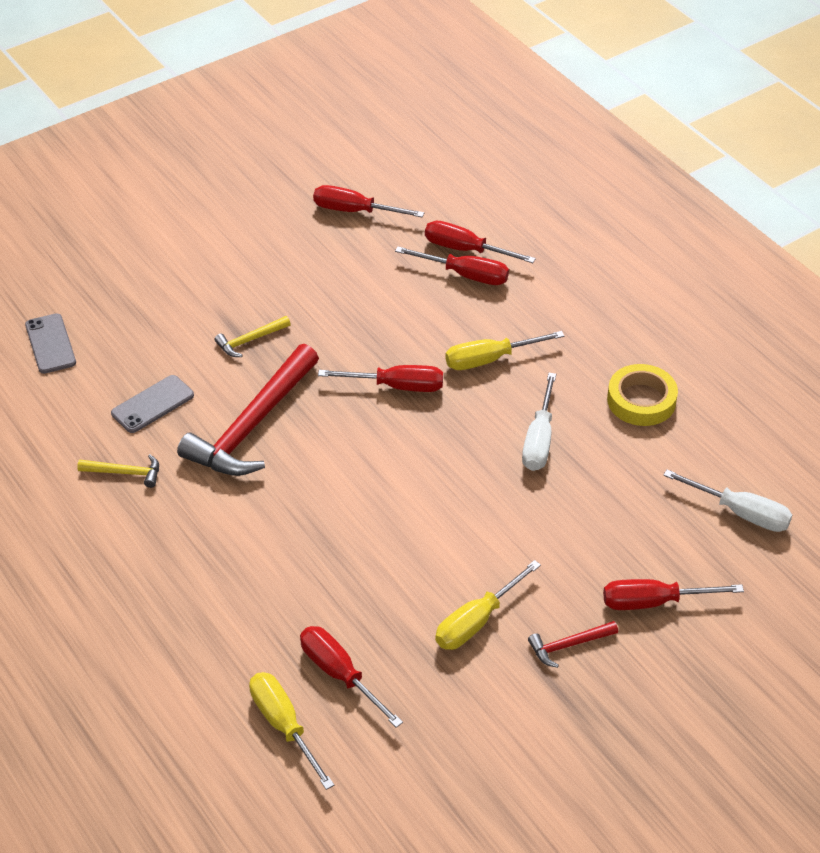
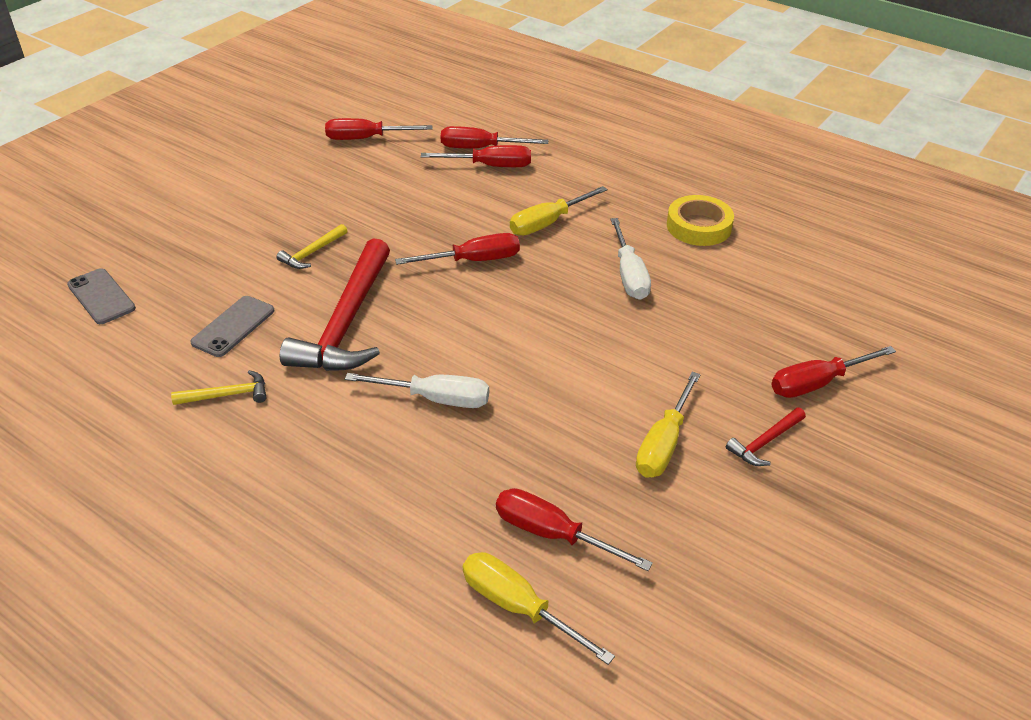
camera: 20 degrees left, 5 degrees down
(740, 513) = (840, 292): white screwdriver -> white screwdriver (436, 399)

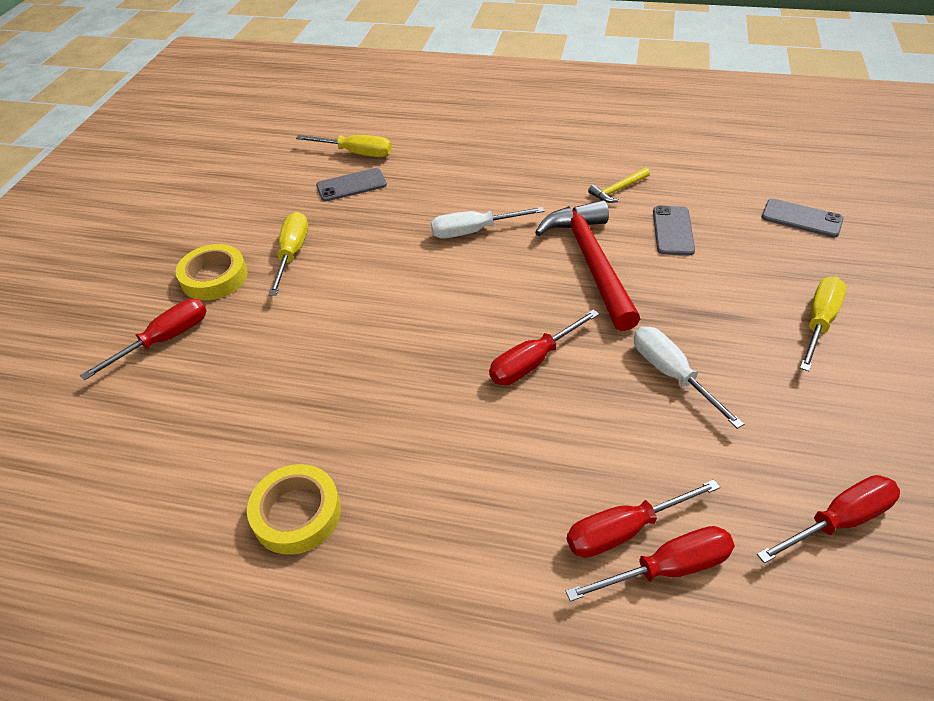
camera: 160 degrees right, 5 degrees up
(312, 253) = (692, 315): yellow hammer -> none
(548, 223) = (486, 446): yellow screwdriver -> yellow screwdriver (818, 322)
(552, 534) = (351, 185): red screwdriver -> grey phone
(629, 275) = (363, 401): white screwdriver -> white screwdriver (671, 374)
(765, 442) = (214, 277): red hammer -> yellow tape

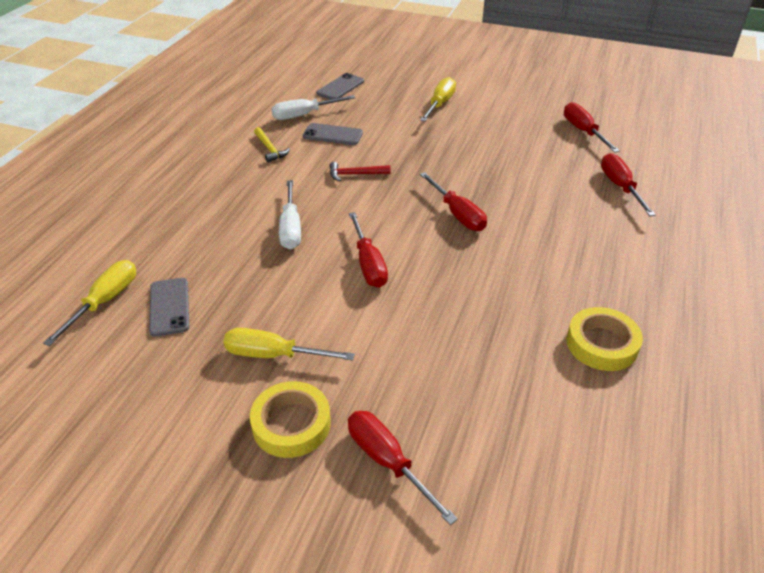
camera: 85 degrees left, 5 degrees down
(591, 262) = (355, 174): red hammer -> red hammer, size x0.44
(624, 530) = (597, 197): red screwdriver -> red screwdriver (368, 264)
(671, 374) = (476, 160): white screwdriver -> white screwdriver (304, 115)
(818, 322) = (440, 104): yellow screwdriver -> yellow screwdriver turned 75 degrees clockwise

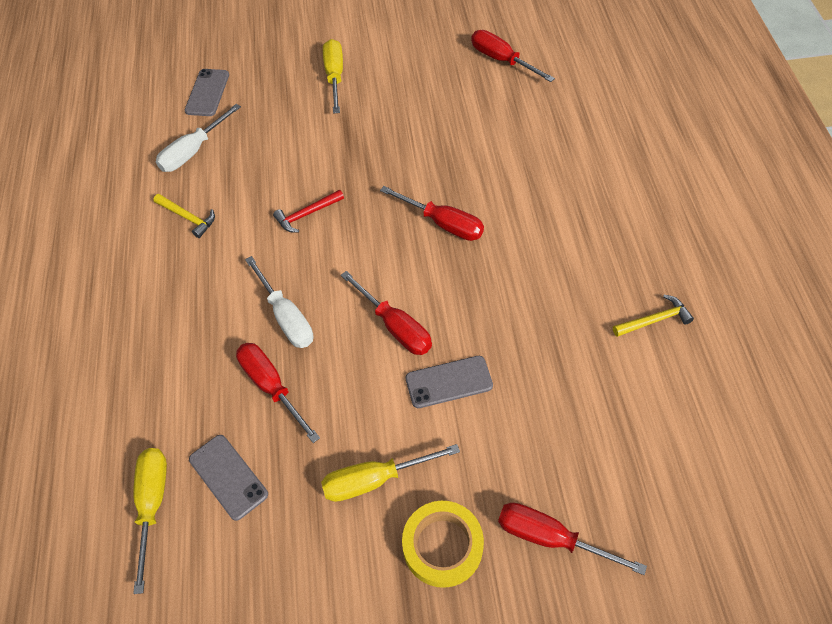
camera: 25 degrees left, 15 degrees up
(332, 135) = (245, 168): grey phone -> grey phone (449, 382)
(602, 344) = (654, 320): yellow tape -> yellow hammer
(620, 187) = (574, 122): red screwdriver -> red screwdriver (271, 387)

